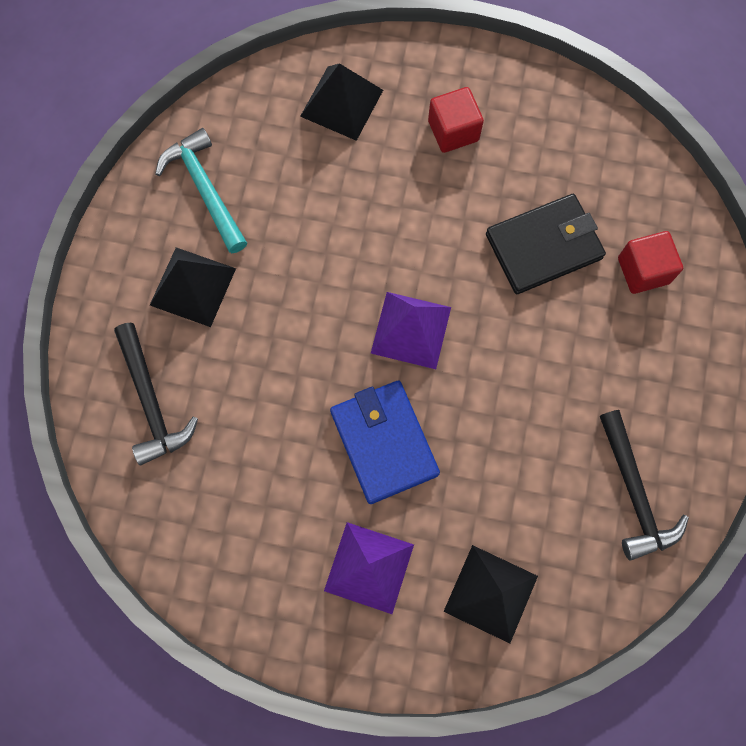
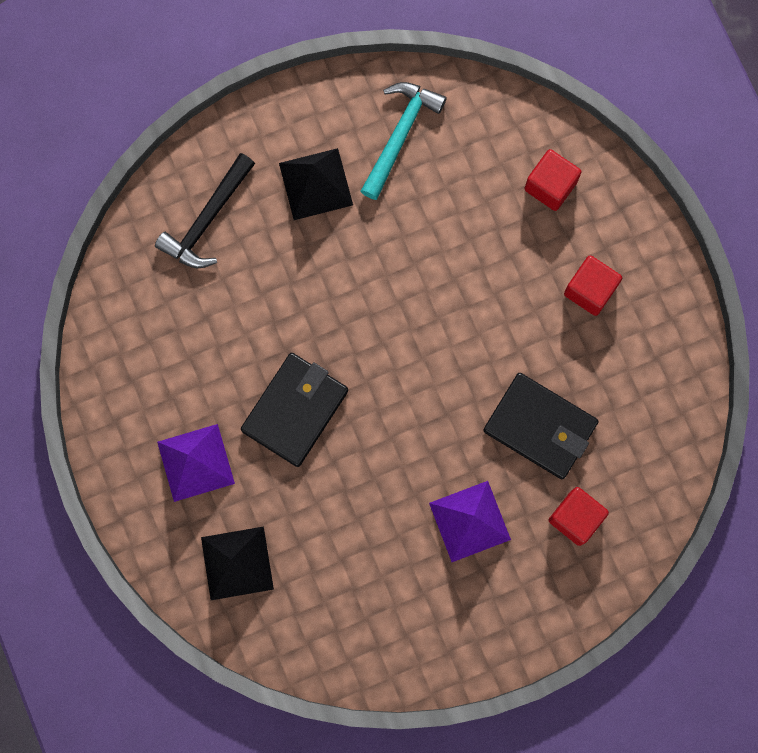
camera: 55 degrees right, 5 degrees up
(341, 103) = (550, 186): black pyramid -> red cube
(384, 443) = (295, 410): blue wallet -> black wallet
(411, 330) = (397, 370): purple pyramid -> purple pyramid (470, 521)
(634, 493) = (386, 622): black hammer -> none

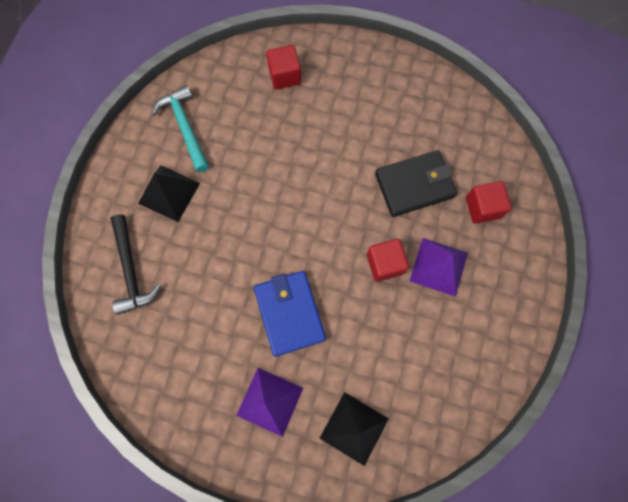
camera: 50 degrees left, 5 degrees down
(295, 410) = (289, 313): black wallet -> blue wallet
(590, 290) = (359, 101): red cube -> red cube (385, 264)

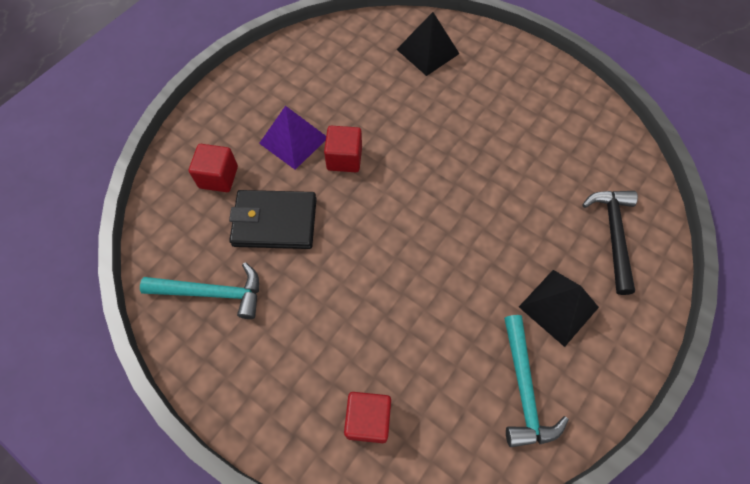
camera: 160 degrees left, 10 degrees down
(269, 401) = (494, 88): purple pyramid -> none
(289, 313) = (455, 146): blue wallet -> none
(431, 117) = (212, 293): none -> turquoise hammer

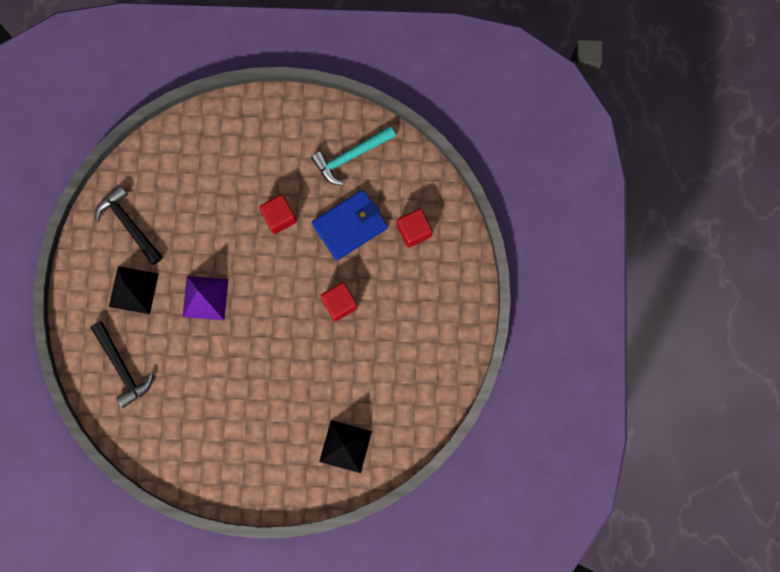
camera: 145 degrees right, 15 degrees up
(275, 222) = (350, 225): black wallet -> blue wallet
(293, 140) = (386, 294): purple pyramid -> purple pyramid (205, 297)
(368, 420) = (207, 150): red cube -> red cube (279, 217)
(524, 389) = (129, 224): turquoise hammer -> black hammer

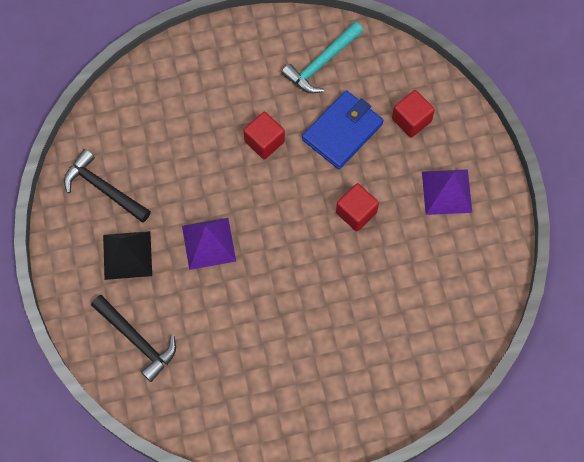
camera: 15 degrees left, 10 degrees down
(345, 446) = (409, 359): black pyramid -> none
(424, 305) = (447, 192): none -> purple pyramid

